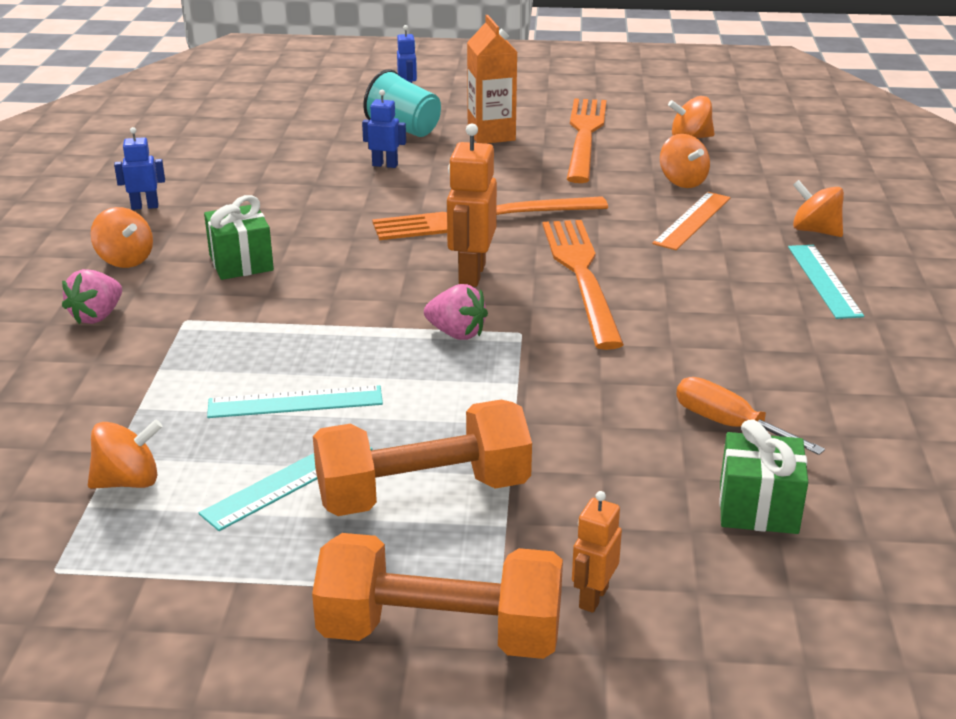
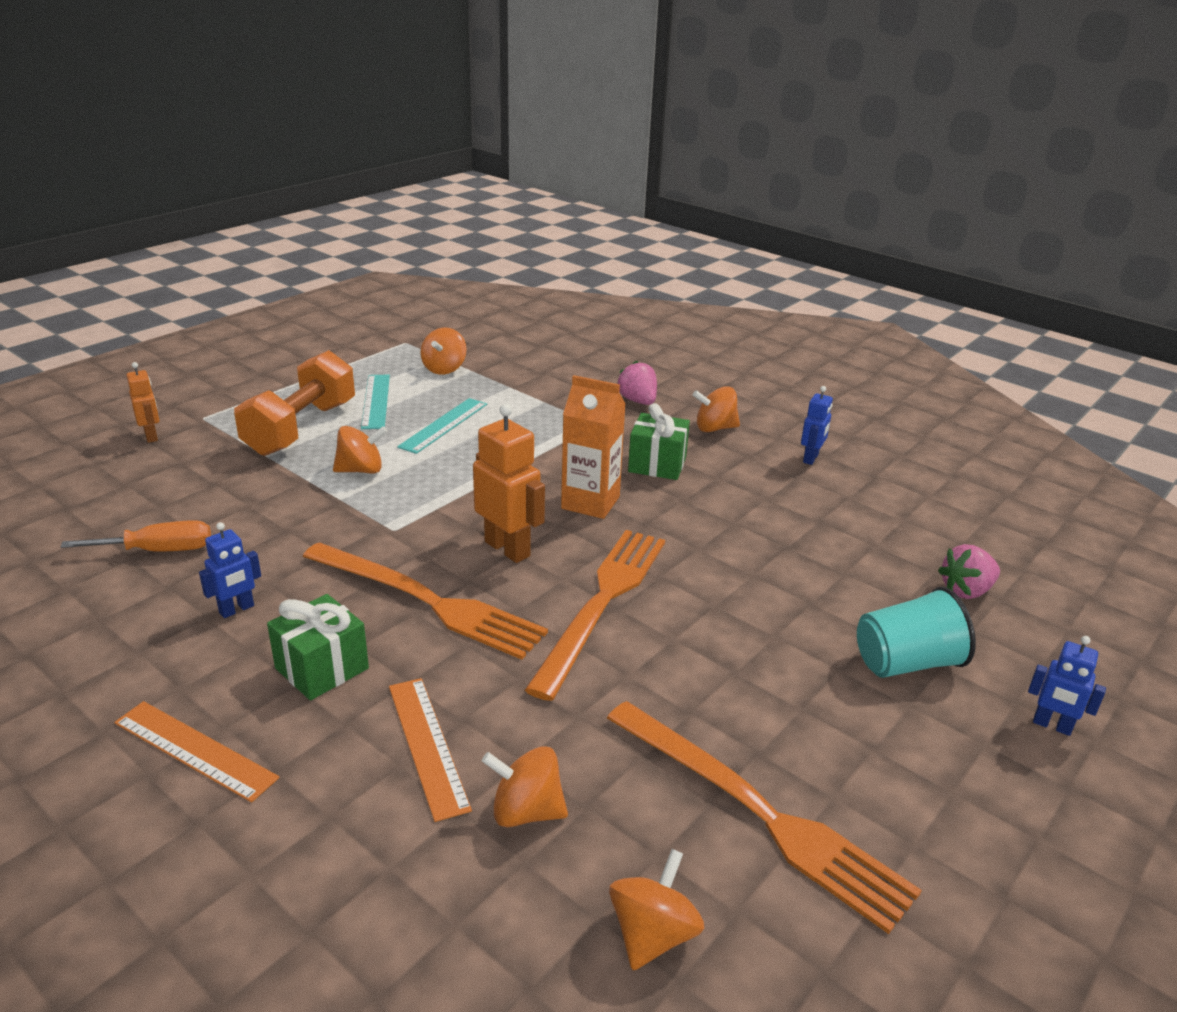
camera: 125 degrees right, 0 degrees up
(385, 165) = (799, 604): blue robot -> blue robot (237, 609)
(440, 633) = (210, 396): orange dumbbell -> none
(456, 333) = (433, 504): pink strawberry -> pink strawberry (966, 591)
(491, 135) = (832, 724): orange carton -> orange carton (590, 502)
(758, 508) = (92, 514): green gift -> green gift (322, 668)
(815, 231) = (272, 836): orange spinning top -> orange spinning top (361, 470)
(824, 280) = (194, 750): turquoise ruler -> orange ruler

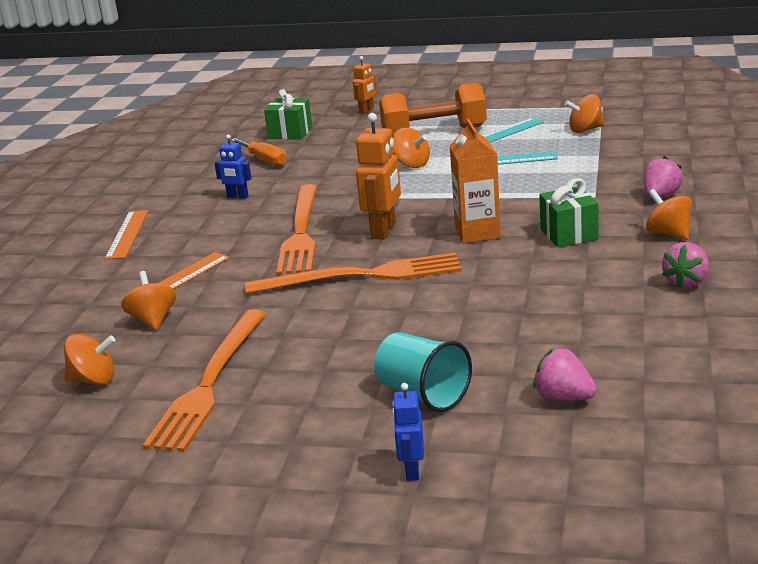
camera: 65 degrees right, 5 degrees down
(322, 668) = (213, 233): green gift -> green gift (290, 133)
(811, 458) = (686, 282): blue robot -> pink strawberry

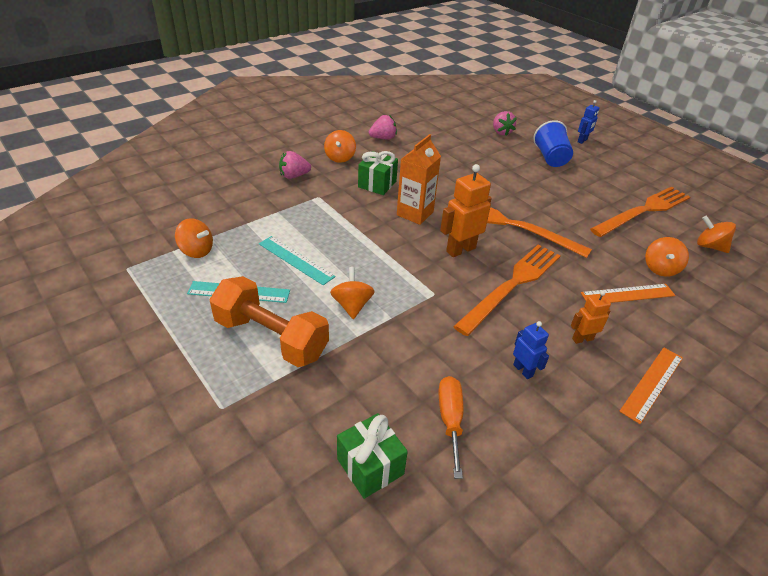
camera: 145 degrees left, 15 degrees up
(366, 111) = (247, 446): orange robot -> orange robot (582, 339)
(423, 394) = (550, 158): turquoise cup -> blue cup

